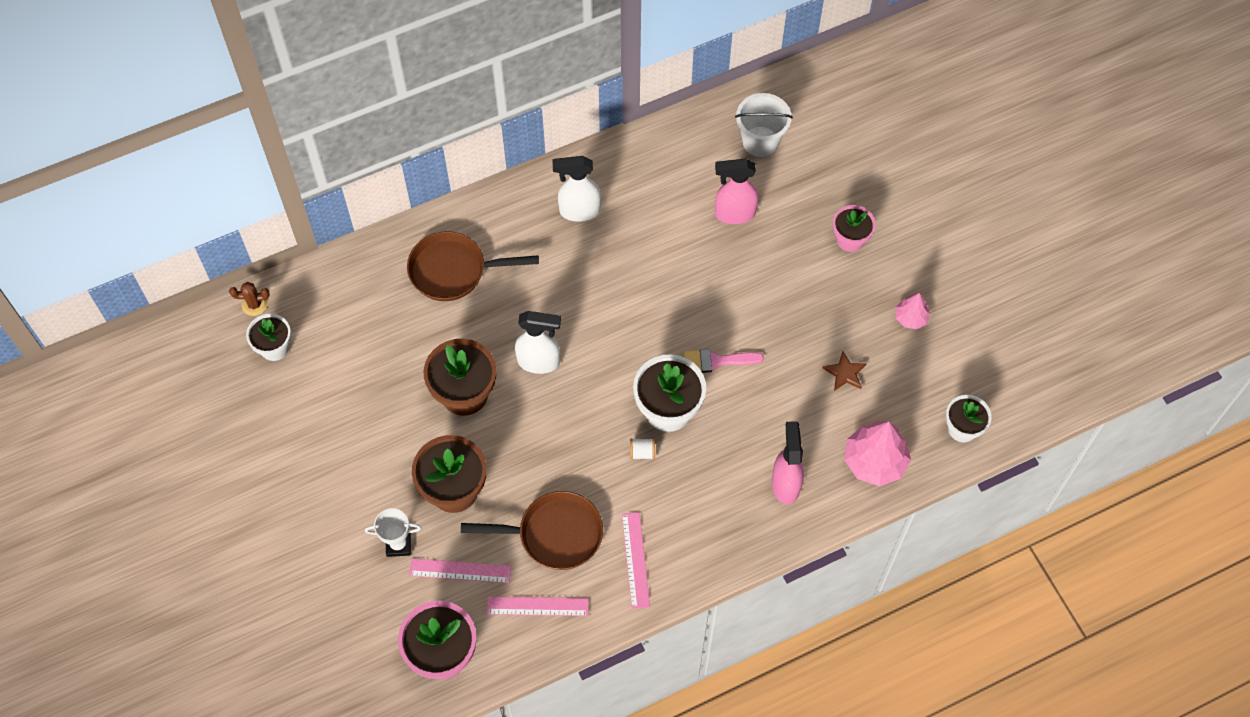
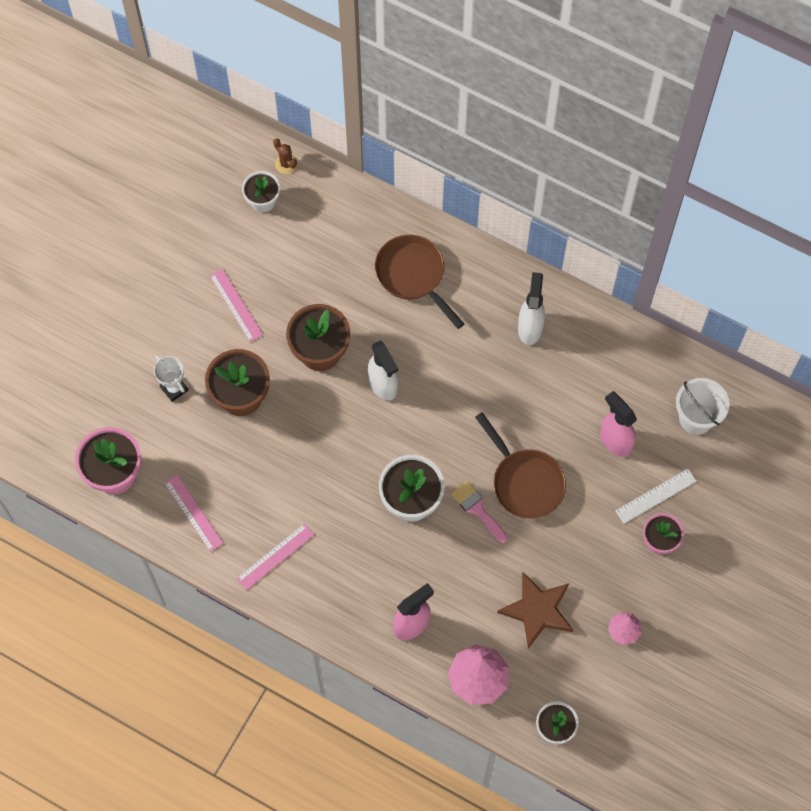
camera: 55 degrees right, 5 degrees up
(460, 570) = (183, 442): pink ruler -> pink ruler (236, 305)
(554, 534) = (255, 487): brown pan -> brown pan (525, 482)
(579, 211) = (530, 327): white spray bottle -> white spray bottle turned 45 degrees clockwise
(642, 453) = (363, 505): white spool -> none
(807, 216) = (656, 496): none -> white ruler
(845, 373) = (537, 610): brown star -> brown star, size x1.88

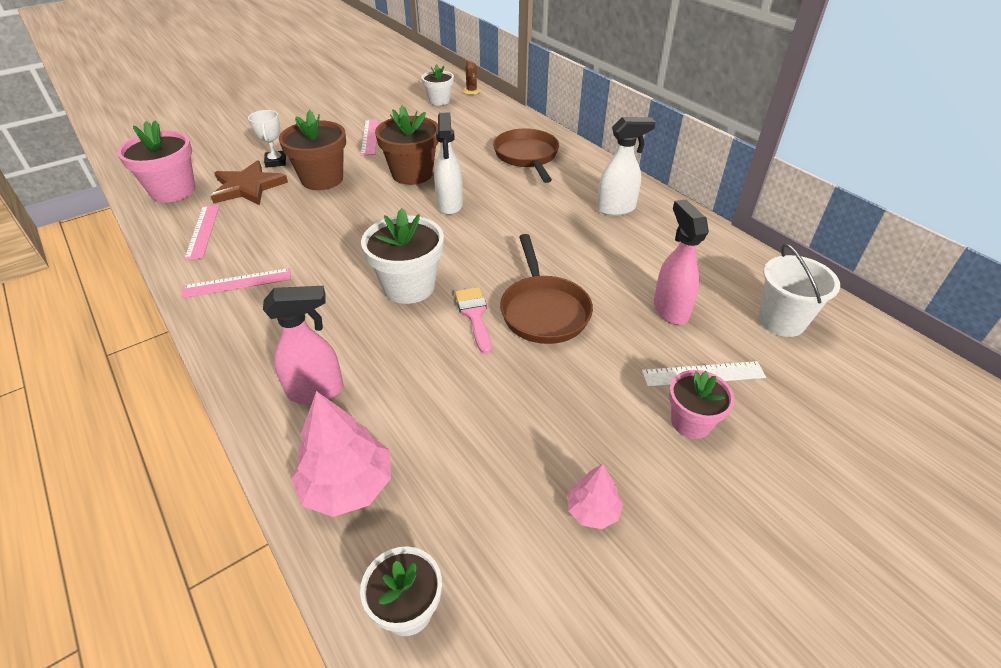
camera: 25 degrees right, 25 degrees down
(530, 327) = (616, 209): white spray bottle -> white spray bottle turned 45 degrees clockwise
(537, 610) = (482, 437): brown star -> brown star (248, 187)

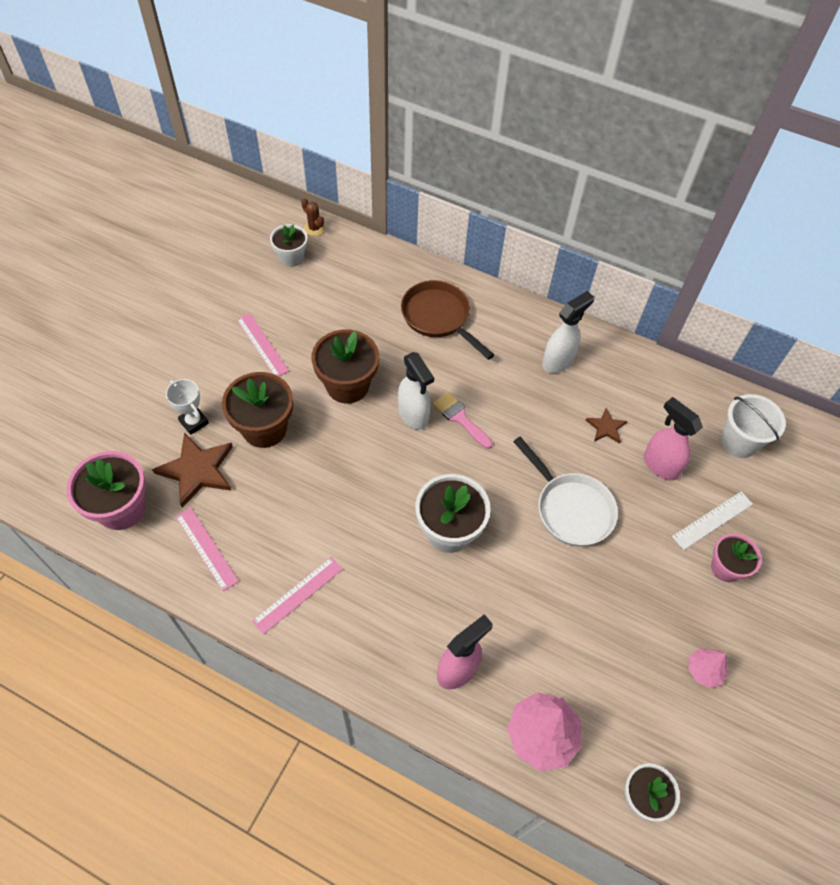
camera: 30 degrees left, 15 degrees up
(474, 315) = (522, 538): pink brush -> pink brush (460, 418)
(543, 311) = (570, 509): brown pan -> white pan
(630, 265) = (606, 427): none -> brown star

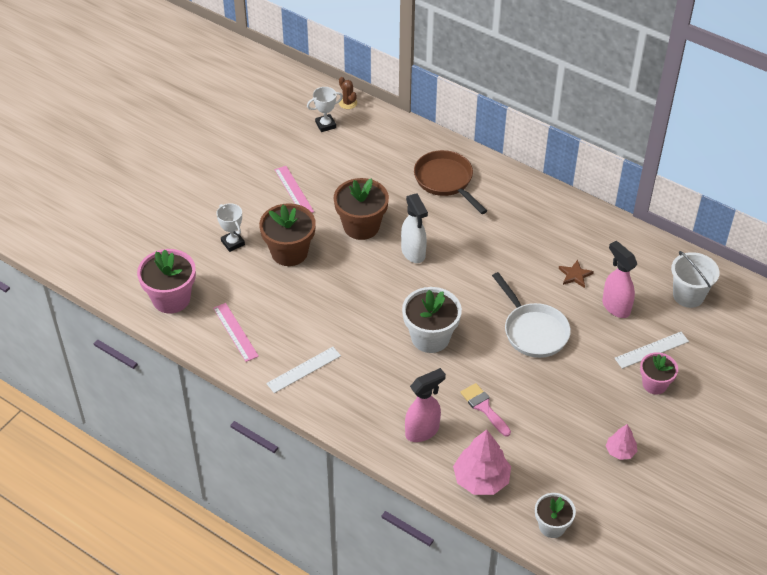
camera: 10 degrees right, 10 degrees down
(197, 470) = (233, 277): brown star -> none
(291, 257) = (325, 125): white flower pot -> white trophy
(298, 595) = (304, 370): pink ruler -> white ruler
(460, 418) = (452, 258): pink brush -> pink brush (484, 407)
(558, 361) = (543, 222): white spray bottle -> none

